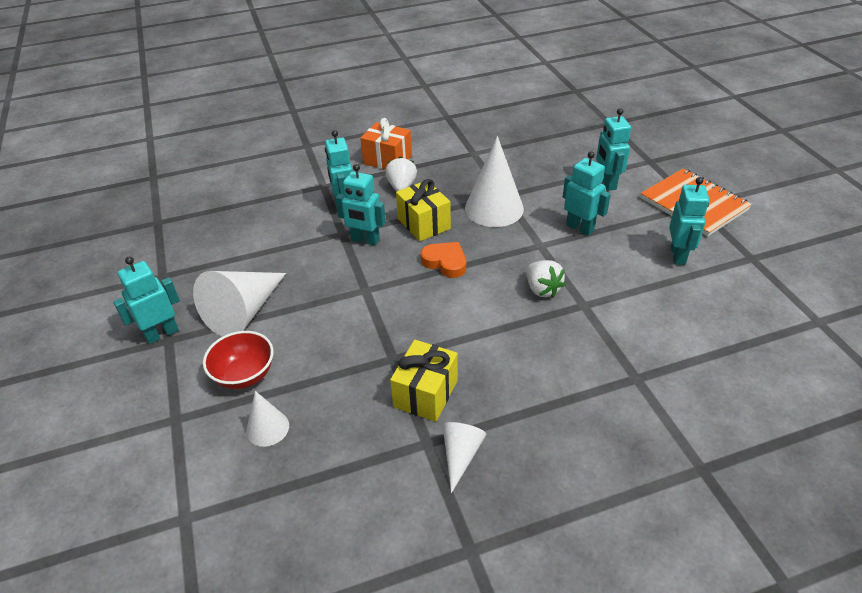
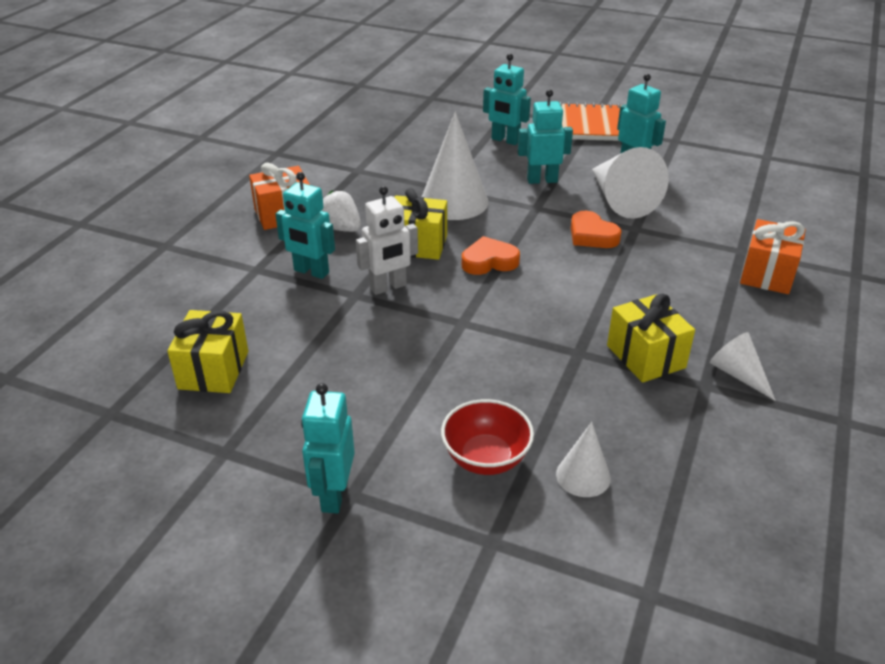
camera: 50 degrees left, 5 degrees down
(221, 230) = (213, 370): none -> yellow gift
(244, 312) = (385, 415): white cone -> white cone (620, 199)
(365, 240) = (388, 287): turquoise robot -> white robot
(542, 289) = (592, 235): white strawberry -> orange heart
(622, 409) = (767, 274): none -> orange gift

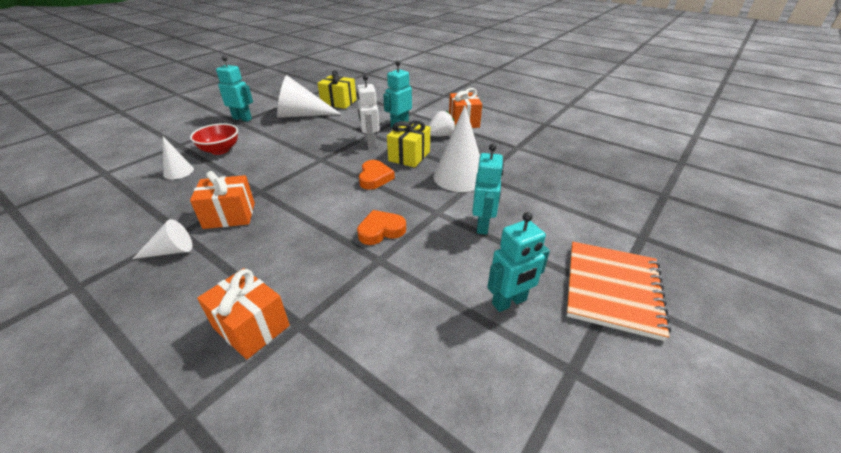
camera: 105 degrees right, 0 degrees up
(505, 140) = (568, 220): turquoise robot -> none
(620, 199) = (432, 266): white cone -> white cone (302, 115)
(645, 356) = (229, 215): yellow gift -> orange gift

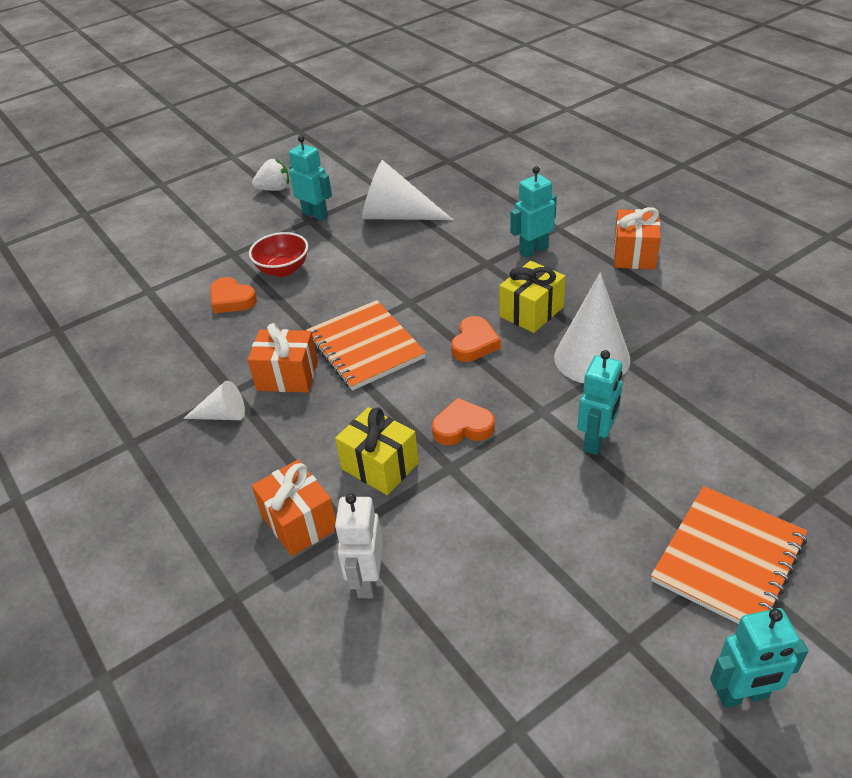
camera: 20 degrees right, 5 degrees up
(178, 172) = (232, 300): white cone -> orange heart
(292, 189) = (365, 347): none -> orange notebook
(339, 102) = (454, 195): yellow gift -> yellow gift (380, 466)
(370, 143) = (482, 280): white robot -> white robot (367, 580)
(440, 135) = (589, 279): white strawberry -> white strawberry (274, 189)
(509, 302) = (589, 550): turquoise robot -> turquoise robot (742, 695)

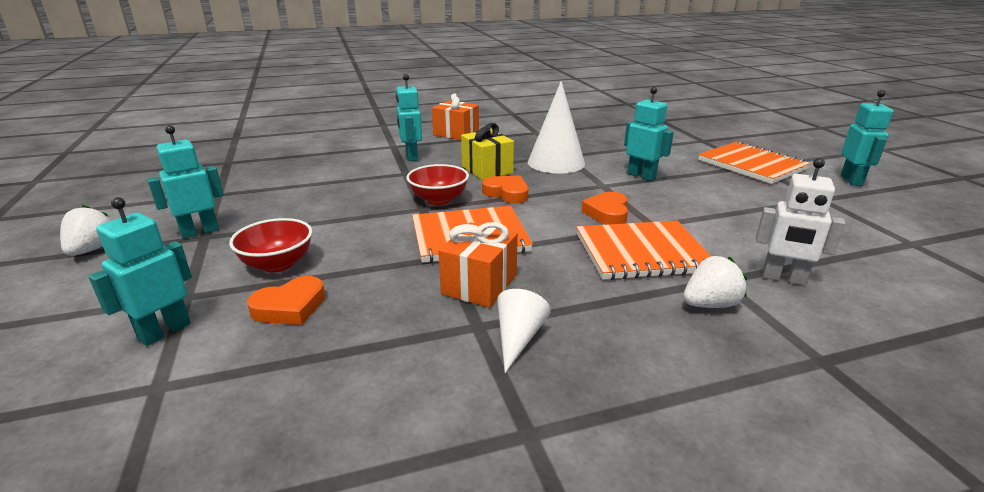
camera: 75 degrees left, 15 degrees down
(195, 266) = (164, 331): none -> turquoise robot
(299, 522) = (710, 304): orange gift -> white strawberry
(380, 466) = (642, 253): yellow gift -> orange notebook
(396, 216) = (278, 194): white cone -> none
(433, 305) = (439, 200): none -> red bowl

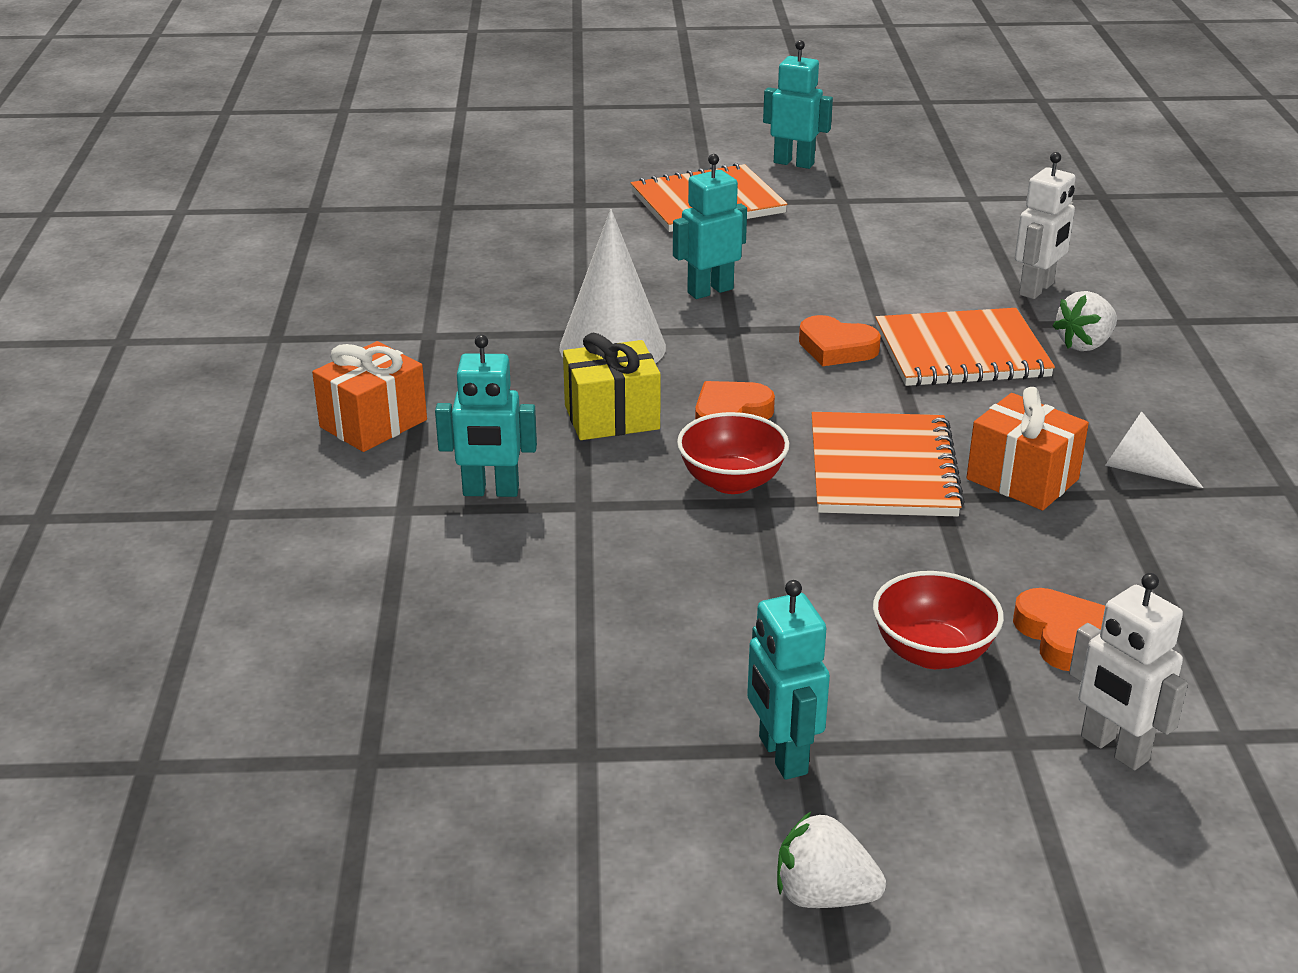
camera: 75 degrees left, 5 degrees up
(164, 331) = (1114, 748): turquoise robot -> white robot
(642, 253) = (961, 353): orange notebook -> orange notebook turned 75 degrees clockwise
(710, 304) = (1084, 344): white strawberry -> white strawberry turned 120 degrees counterclockwise

